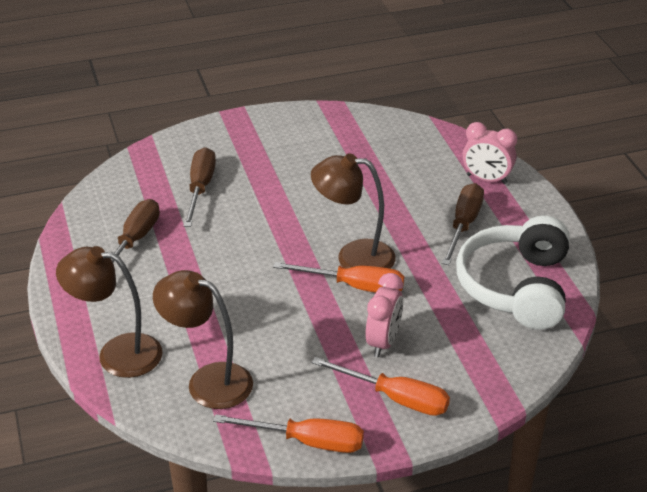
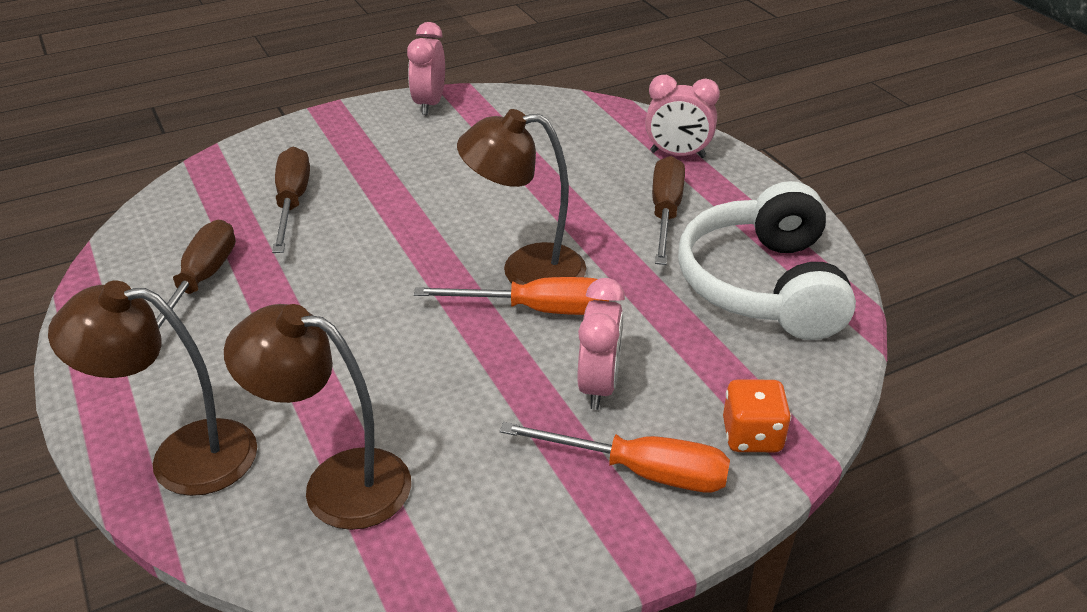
camera: 10 degrees left, 0 degrees up
(307, 442) = (517, 566): orange screwdriver -> none
(310, 117) = (429, 104): none -> pink clock
(473, 386) = (752, 436): none -> orange dice

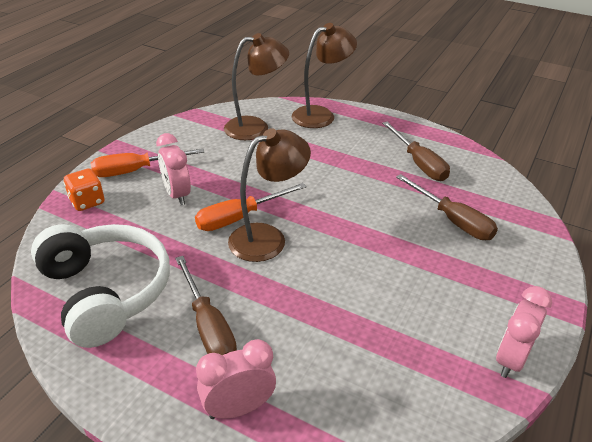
camera: 145 degrees right, 0 degrees up
(429, 104) = (510, 359): pink clock -> pink clock turned 120 degrees counterclockwise

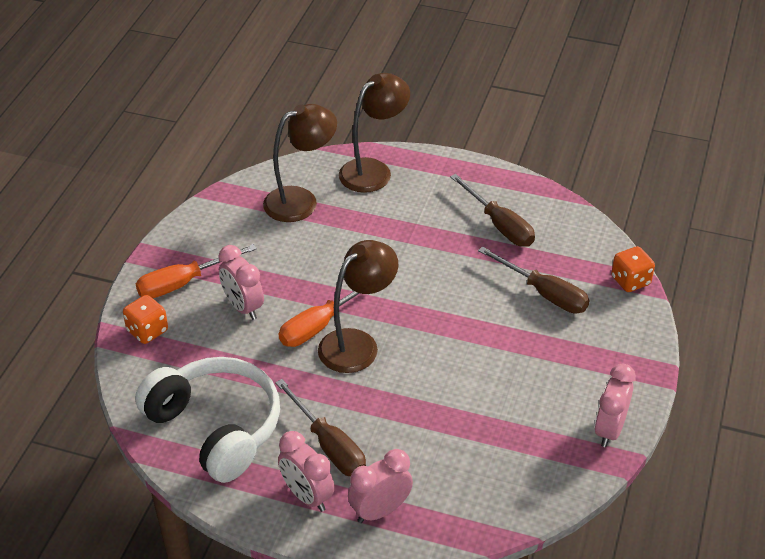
camera: 10 degrees left, 5 degrees up
(166, 377) = (307, 496): none -> pink clock
(537, 221) = (630, 281): none -> orange dice

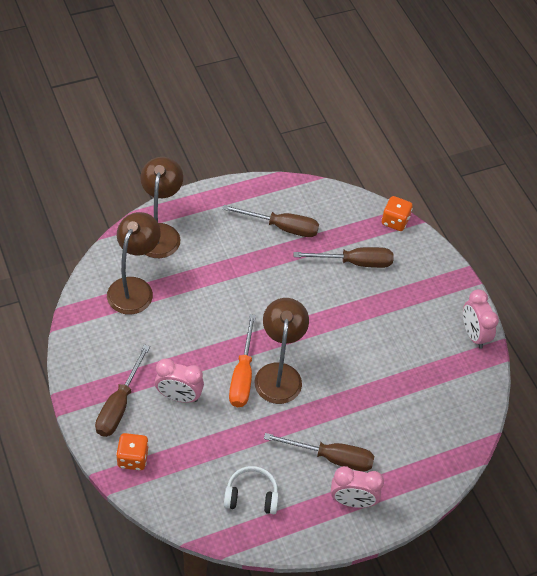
camera: 45 degrees left, 10 degrees up
(183, 283) = (119, 405): orange screwdriver -> brown screwdriver
(216, 427) = (251, 496): white headphones -> white headphones, size x0.50
(380, 510) = (402, 479): pink clock -> none

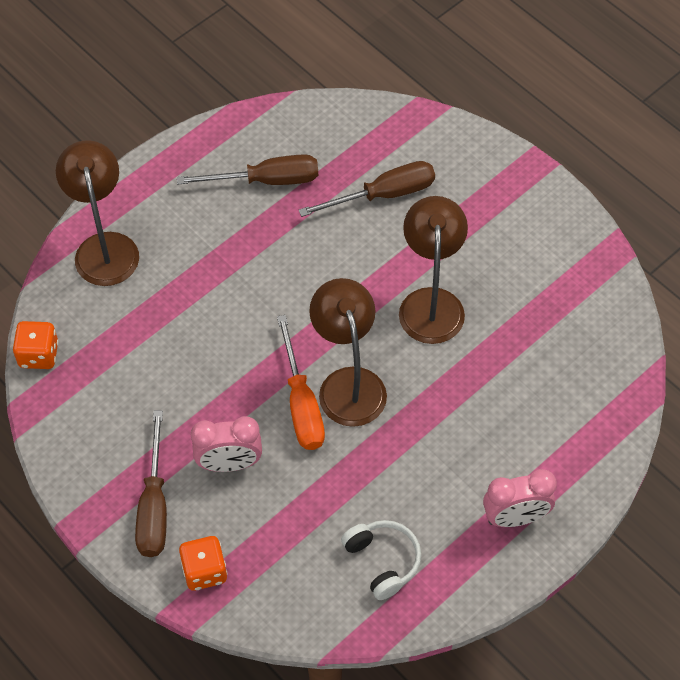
camera: 15 degrees left, 5 degrees up
(134, 288) = (103, 336): brown lamp -> brown lamp (431, 303)
(251, 496) = (383, 561): white headphones -> white headphones turned 75 degrees clockwise
(331, 457) = (464, 470): brown screwdriver -> none
(395, 221) = (412, 119): orange dice -> orange dice (39, 355)
(473, 334) = (577, 237): pink clock -> none

